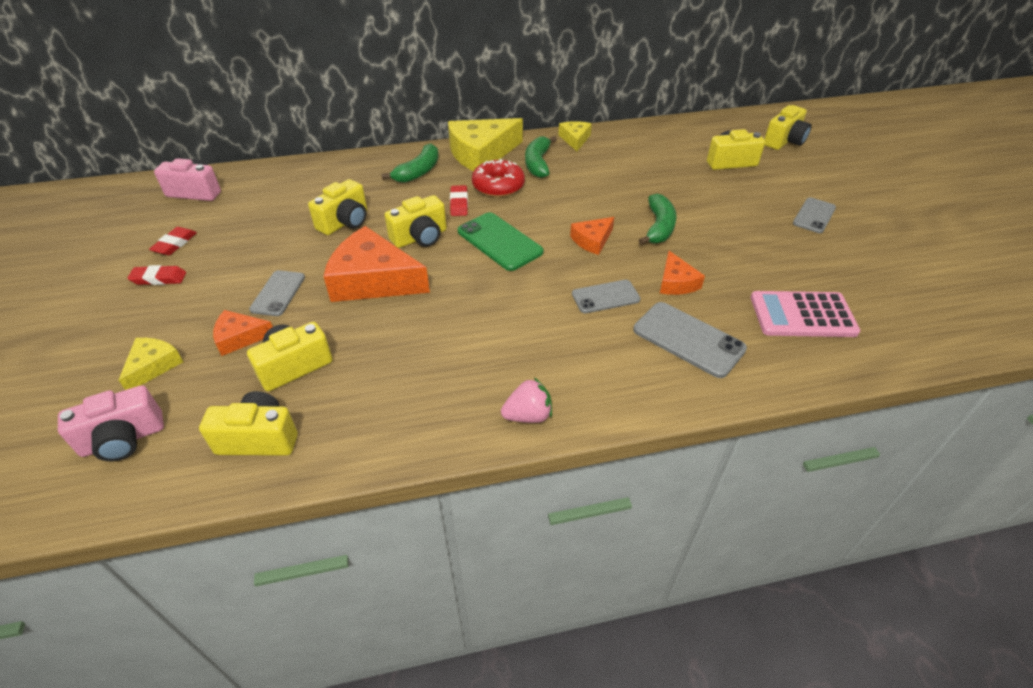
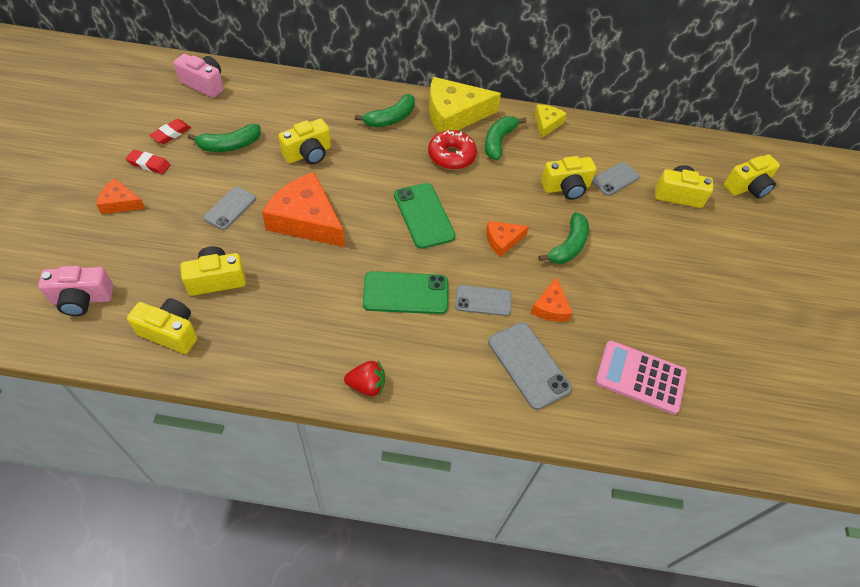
camera: 15 degrees right, 10 degrees up
(153, 366) = (120, 244): yellow cheese -> none
(240, 337) = (188, 240): orange cheese -> orange cheese (120, 203)
(251, 237) = (230, 145): none -> green banana
(420, 237) = (361, 190): yellow camera -> yellow camera (566, 188)
(459, 203) = (409, 164): red eraser -> none
(520, 314) = (405, 293): none -> green phone
(528, 415) = (367, 385): pink strawberry -> red strawberry
(814, 215) = (719, 281): grey phone -> grey phone (615, 179)

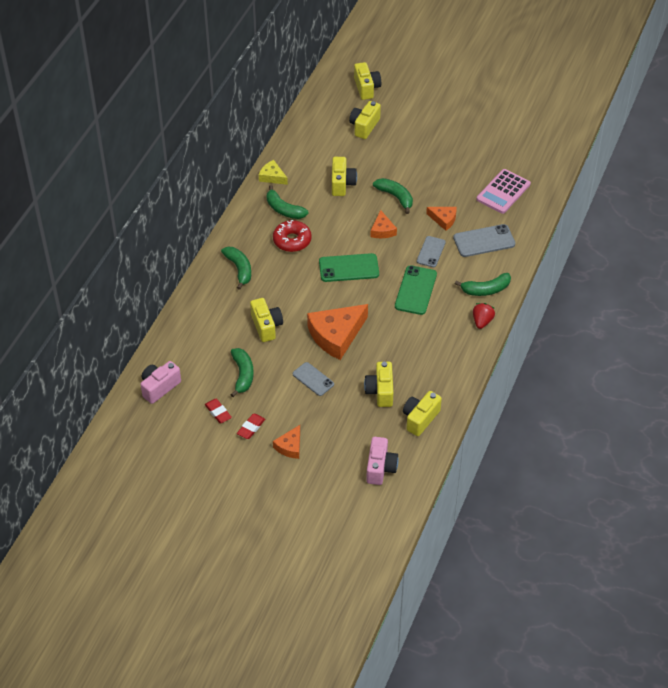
camera: 70 degrees left, 5 degrees down
(431, 381) = (486, 290): none -> green banana
(454, 114) = (246, 229): yellow cheese -> none
(615, 179) = (340, 155): grey phone -> none

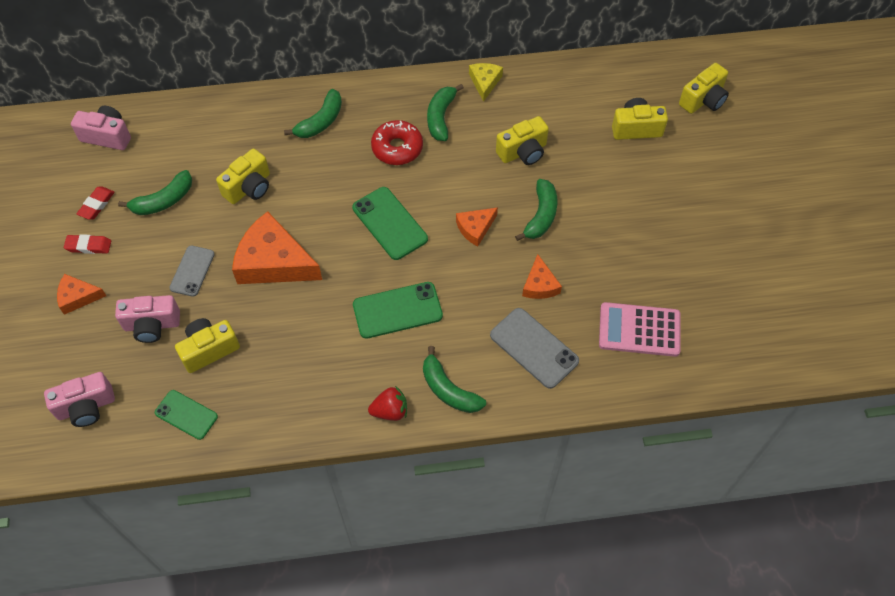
camera: 60 degrees right, 10 degrees up
(341, 414) = (152, 325): none -> pink camera
(420, 419) = (186, 414): yellow camera -> green phone
(431, 252) = (474, 296): grey phone -> none

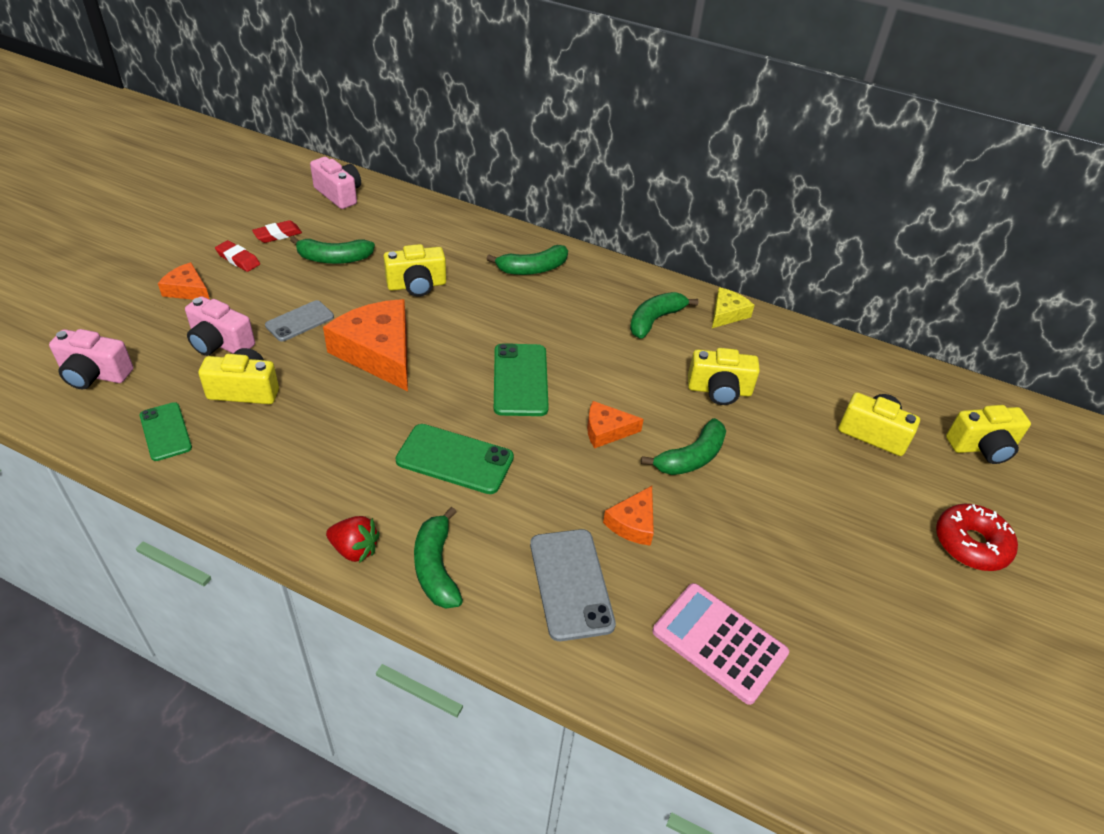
camera: 30 degrees right, 15 degrees down
(397, 148) = (587, 323): red donut -> red donut (971, 544)

